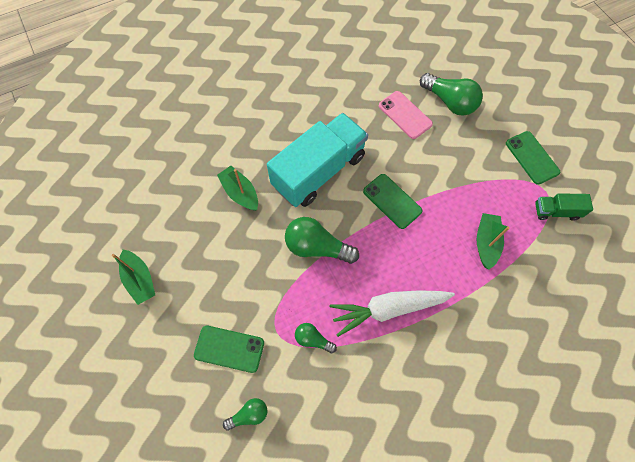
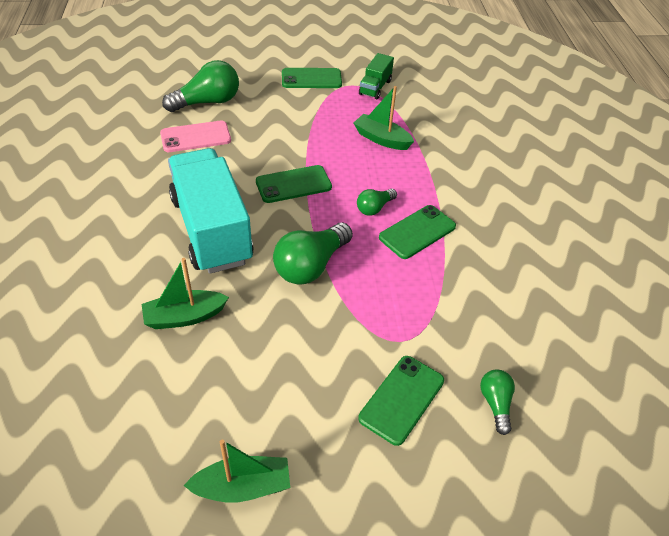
camera: 70 degrees left, 20 degrees down
(313, 339) = (425, 308): green light bulb -> green light bulb (374, 208)
(388, 309) = (417, 232): white carrot -> green phone

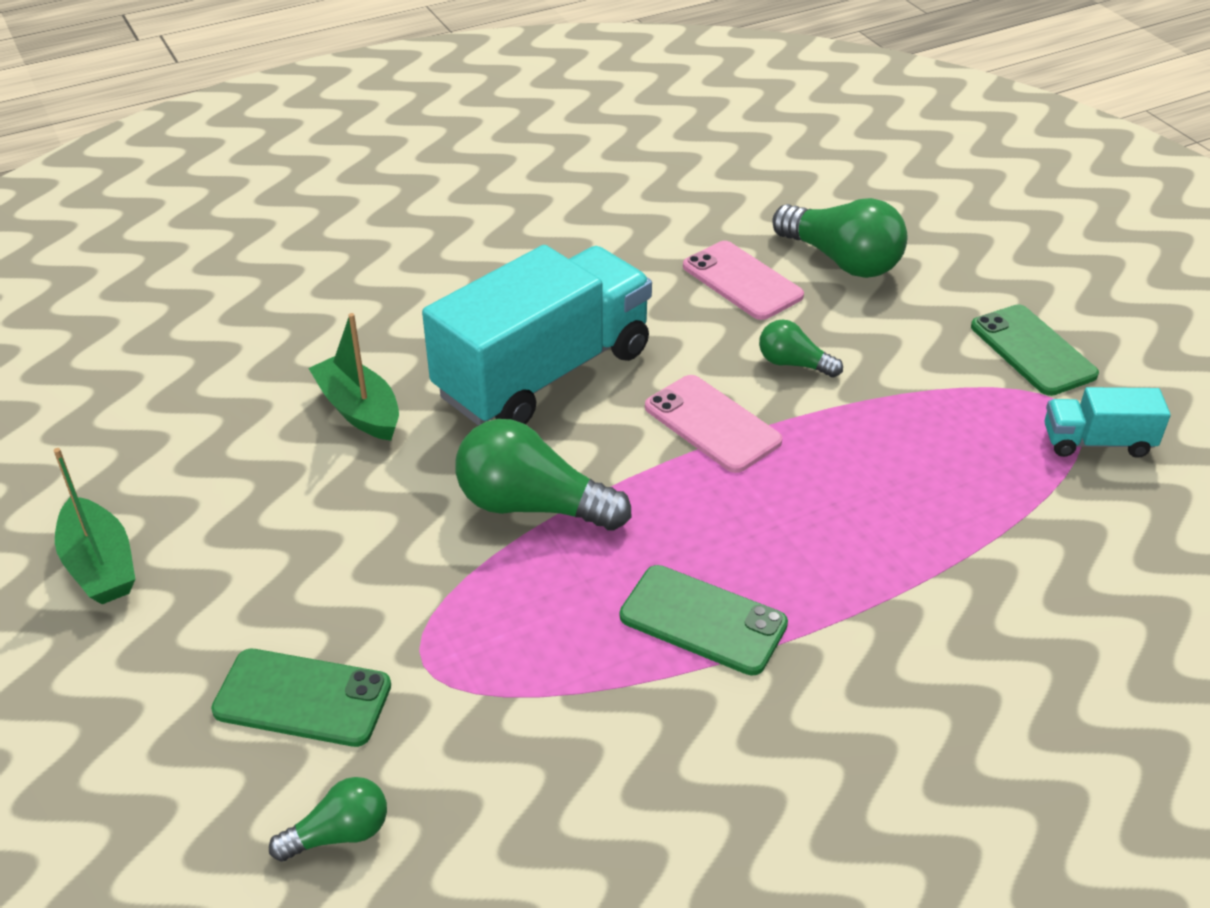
camera: 70 degrees right, 5 degrees down
(293, 184) = (712, 424): green phone -> pink phone
(374, 208) = (726, 543): green light bulb -> green light bulb (793, 364)
(375, 87) = (1097, 442): green truck -> turquoise truck
(381, 139) = (936, 498): green boat -> none

